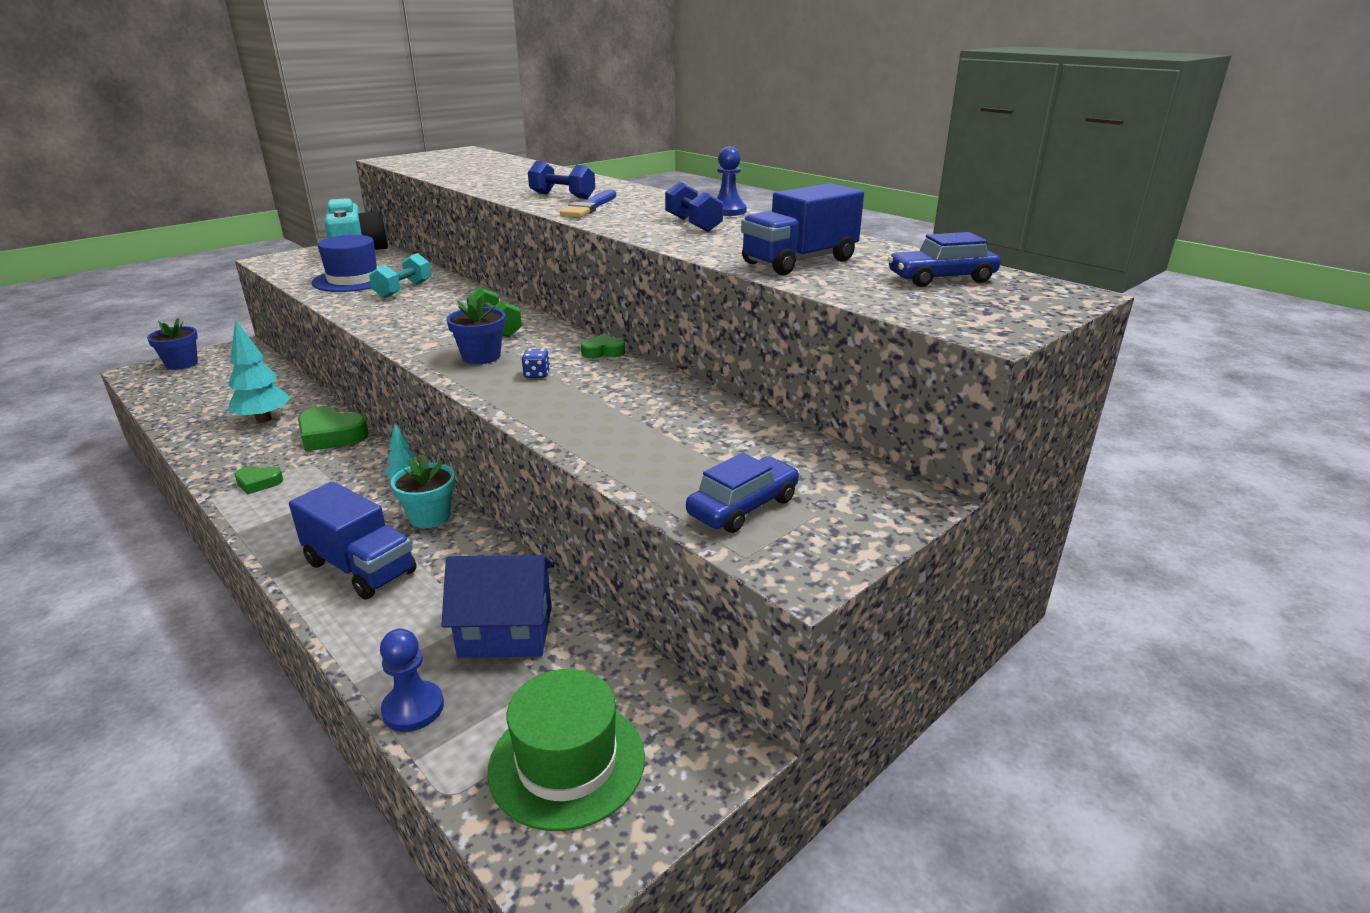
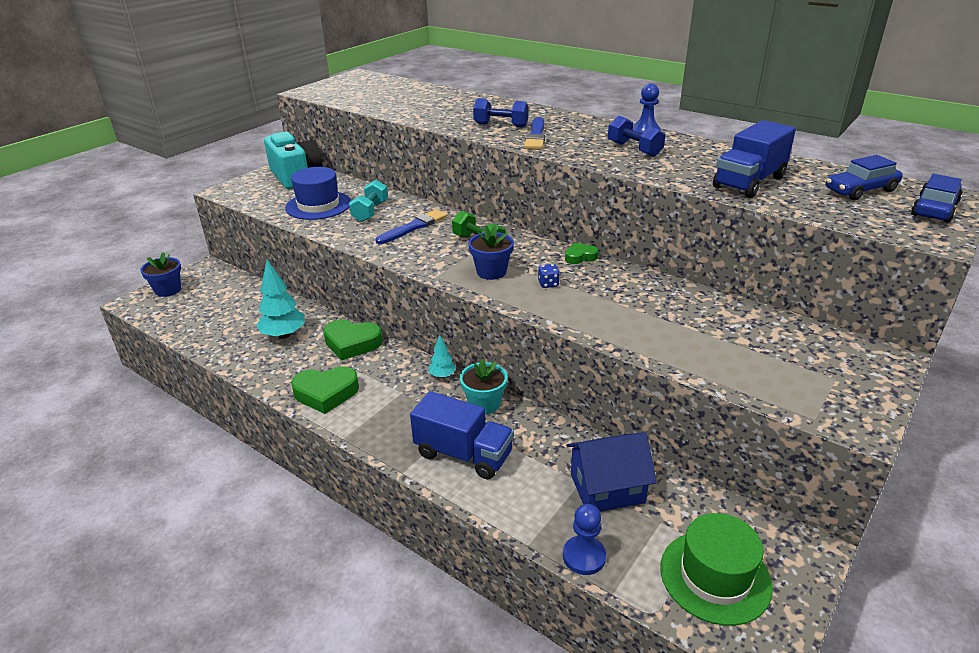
camera: 10 degrees left, 5 degrees up
(258, 483) = (326, 393): green heart -> green heart, size x1.80
(436, 307) = (413, 227): none -> blue brush
(743, 507) = (784, 380): blue car -> blue car (934, 209)

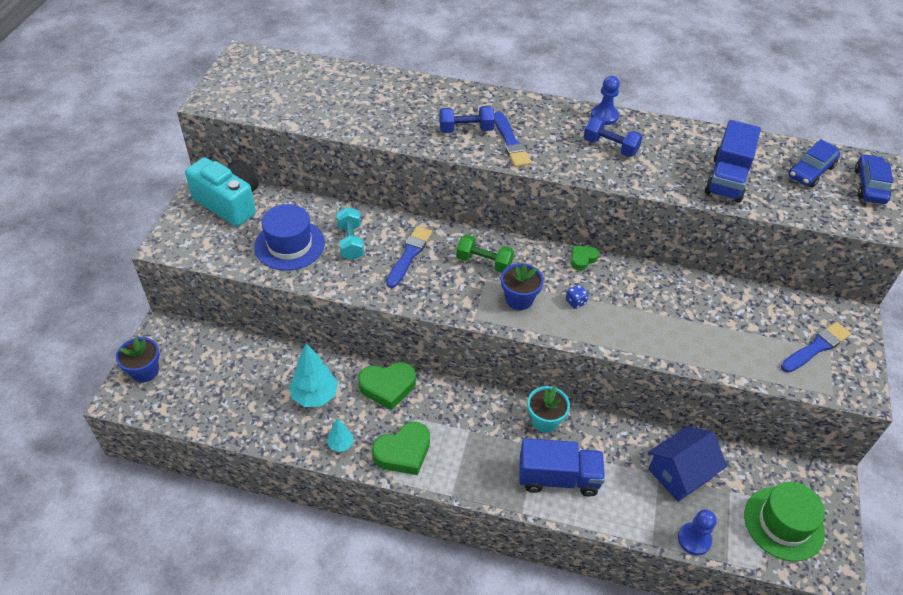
camera: 25 degrees left, 15 degrees up
(442, 375) = (492, 400): turquoise tree -> turquoise tree (341, 444)
(817, 373) = (816, 347): none -> blue brush

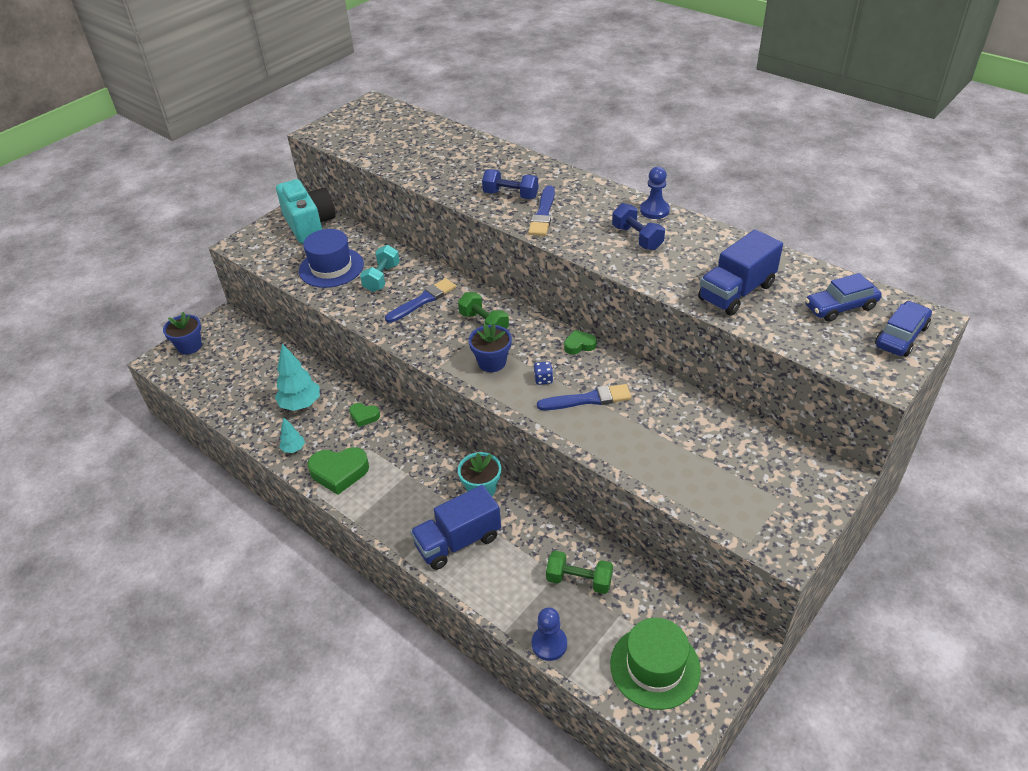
camera: 30 degrees right, 5 degrees down
(388, 387) = (364, 416): green heart -> green heart, size x0.56
(558, 478) = (458, 541): blue truck -> blue truck turned 120 degrees clockwise
(680, 473) = (579, 580): blue house -> green dumbbell
(816, 347) = (766, 493): blue brush -> blue brush (588, 399)

